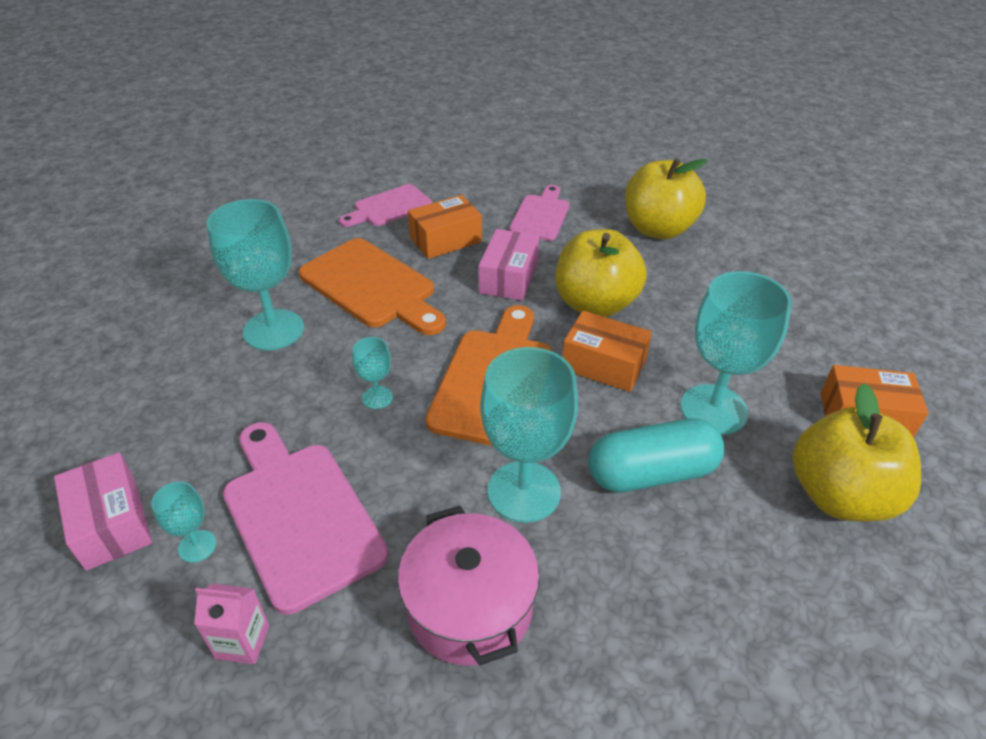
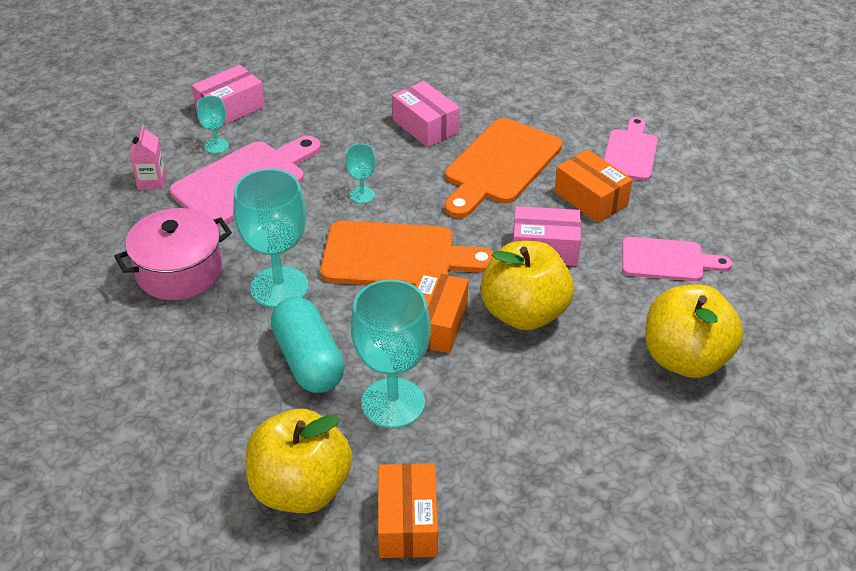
camera: 80 degrees right, 0 degrees up
(273, 330) = (425, 126): turquoise goblet -> pink box
(389, 207) = (630, 152): pink cutting board -> pink cutting board turned 60 degrees clockwise

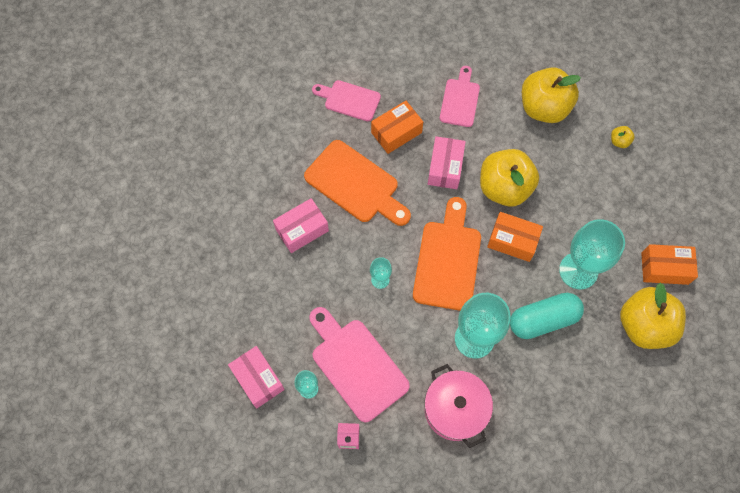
camera: 85 degrees left, 25 degrees up
(649, 462) = (619, 141): none -> yellow apple

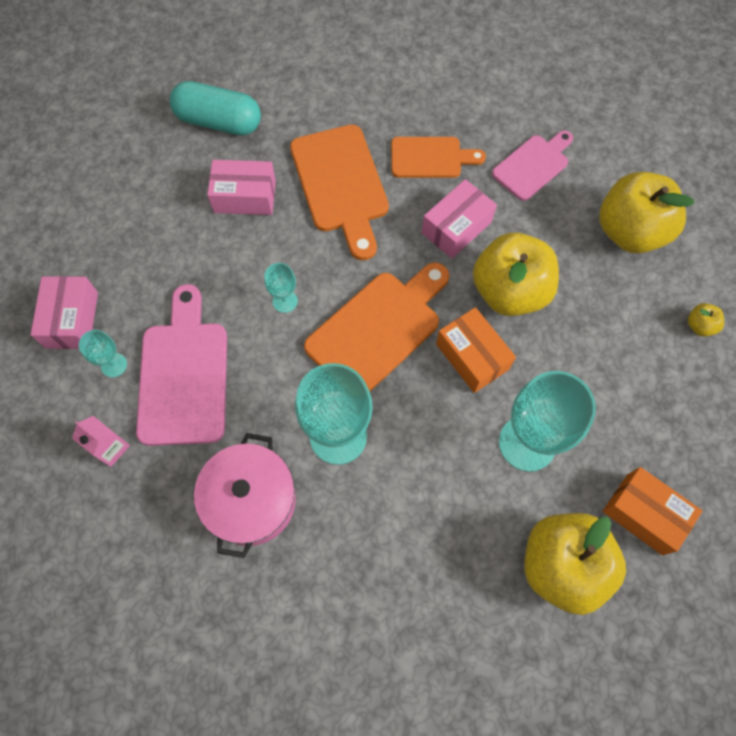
camera: 35 degrees right, 0 degrees up
(349, 100) = (405, 95): pink cutting board -> none
(396, 132) = (430, 158): orange box -> orange cutting board
(543, 320) = (437, 471): turquoise capsule -> turquoise capsule (219, 121)

